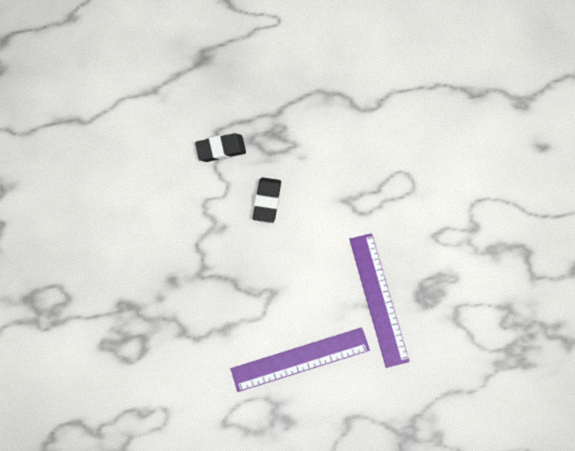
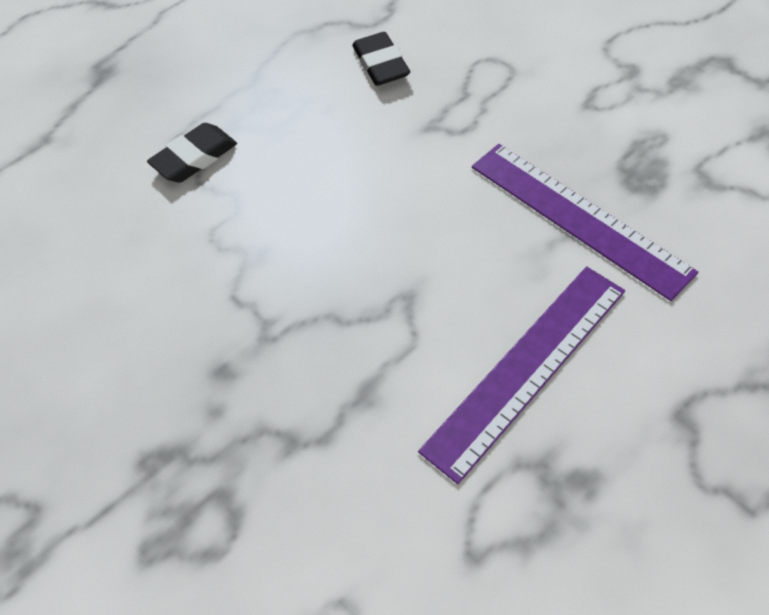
camera: 25 degrees left, 15 degrees down
(267, 201) = (311, 184): black eraser -> black eraser (381, 64)

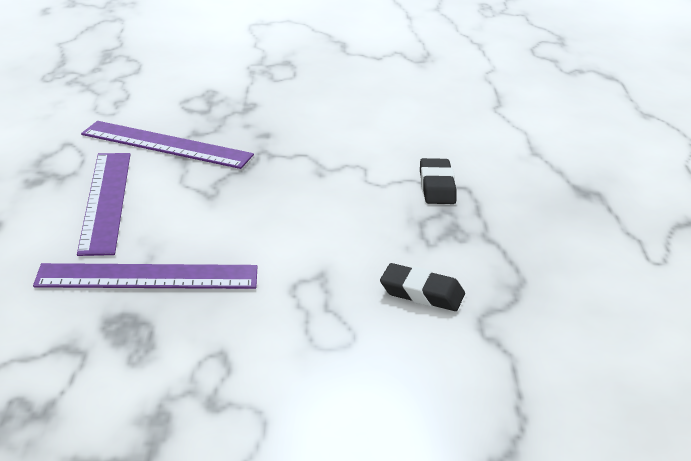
camera: 125 degrees right, 25 degrees down
(354, 441) = (166, 145): none -> purple ruler

